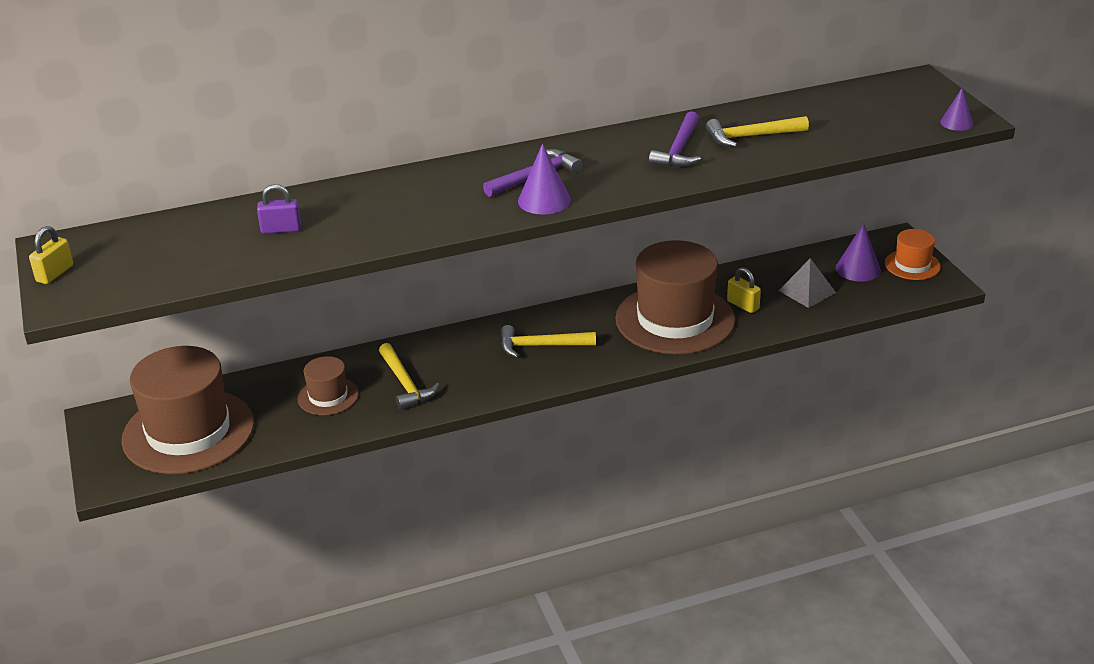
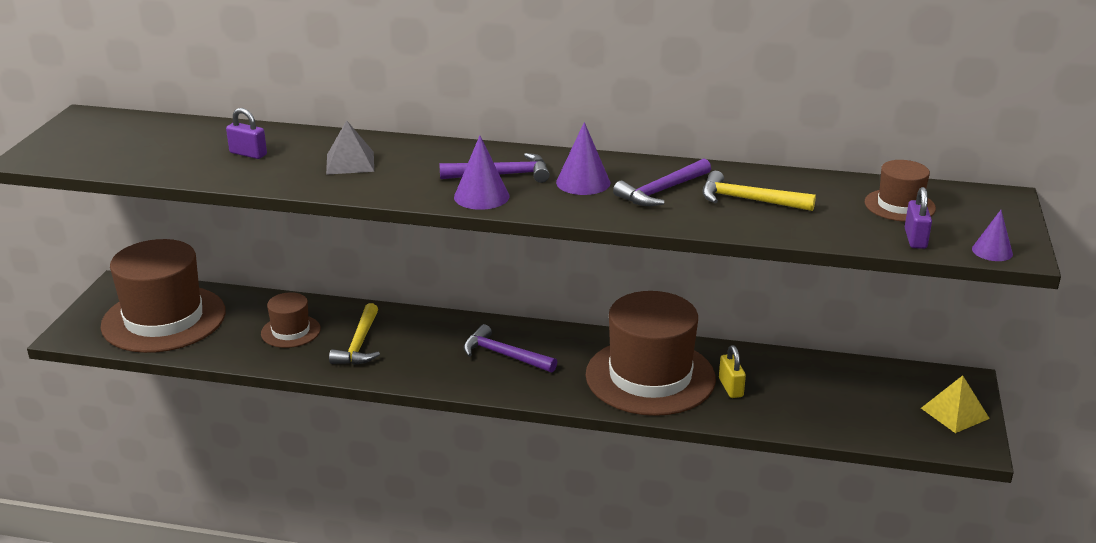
camera: 30 degrees right, 5 degrees down
(55, 273) = (57, 136): yellow padlock -> none
(541, 346) = (504, 355): yellow hammer -> purple hammer
(807, 291) = (810, 398): grey pyramid -> grey pyramid (350, 163)
(858, 269) = (889, 396): purple cone -> purple cone (583, 182)
(859, 107) = (899, 205): none -> brown hat
(898, 130) = (915, 239): none -> purple padlock
(912, 265) = (955, 413): orange hat -> yellow pyramid

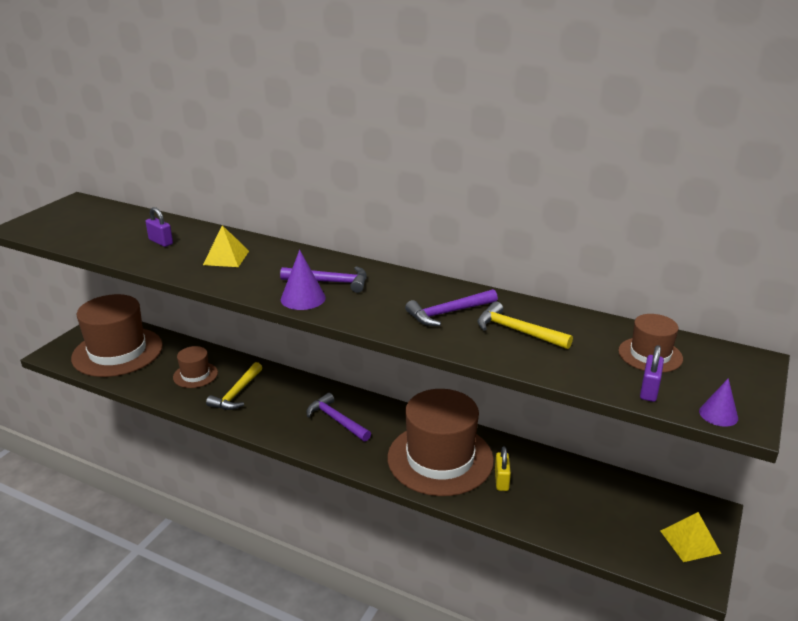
camera: 15 degrees right, 0 degrees up
(350, 163) = (226, 258): grey pyramid -> yellow pyramid
(583, 182) = (389, 297): purple cone -> none

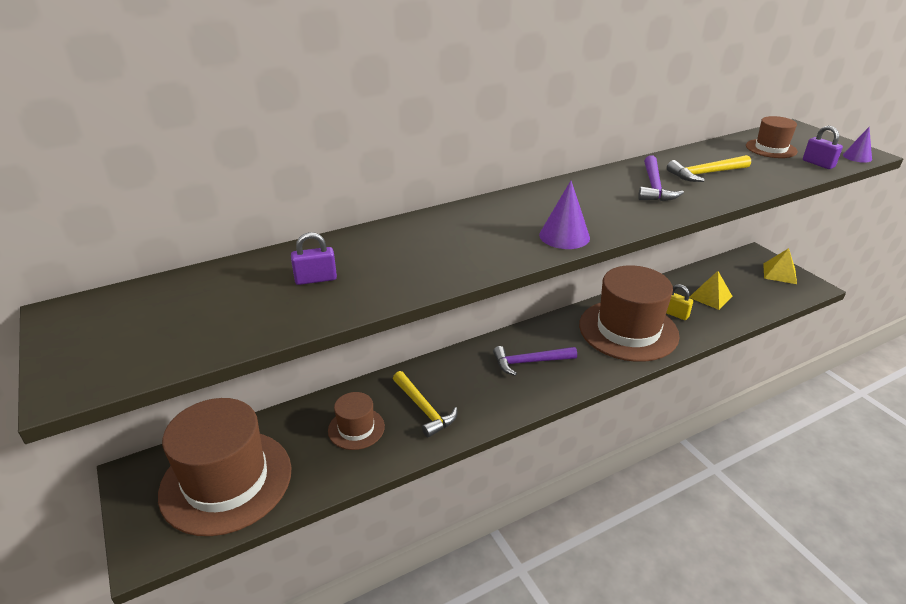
camera: 55 degrees left, 5 degrees up
(226, 258) = (418, 250): yellow pyramid -> yellow pyramid (710, 296)
(330, 282) = (543, 215): purple hammer -> none

